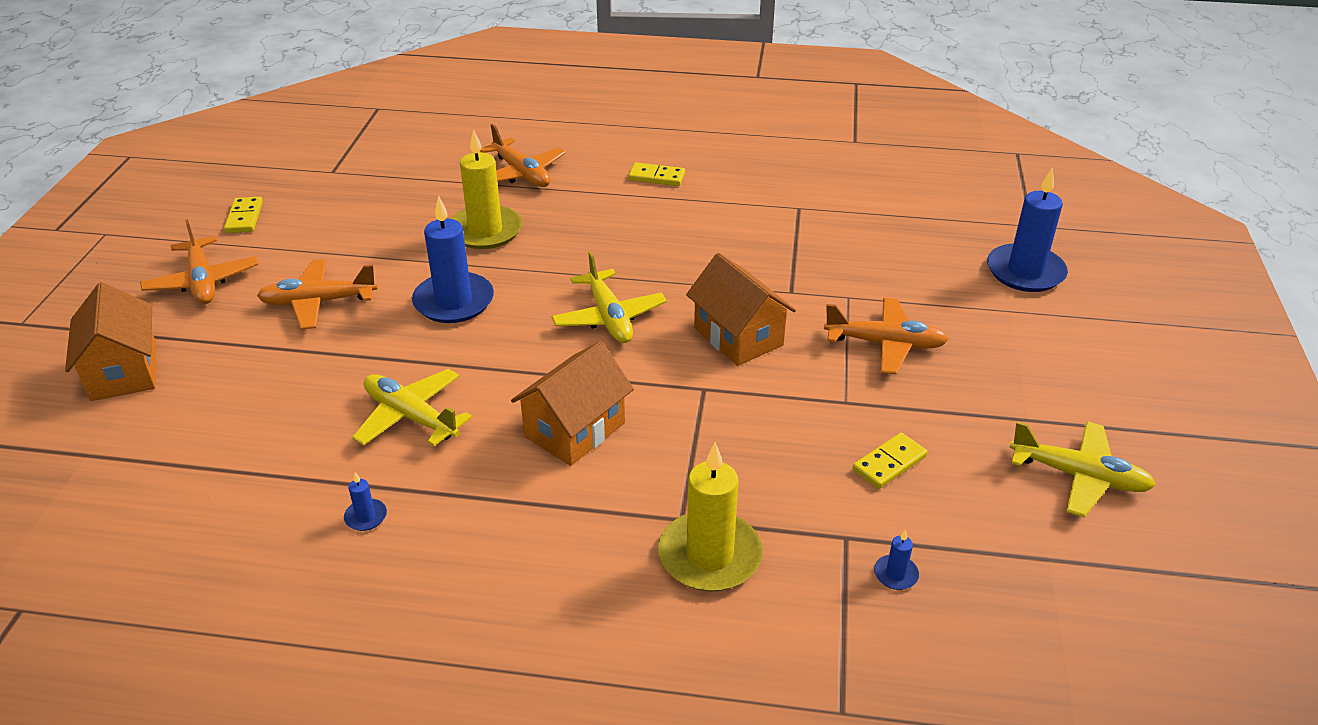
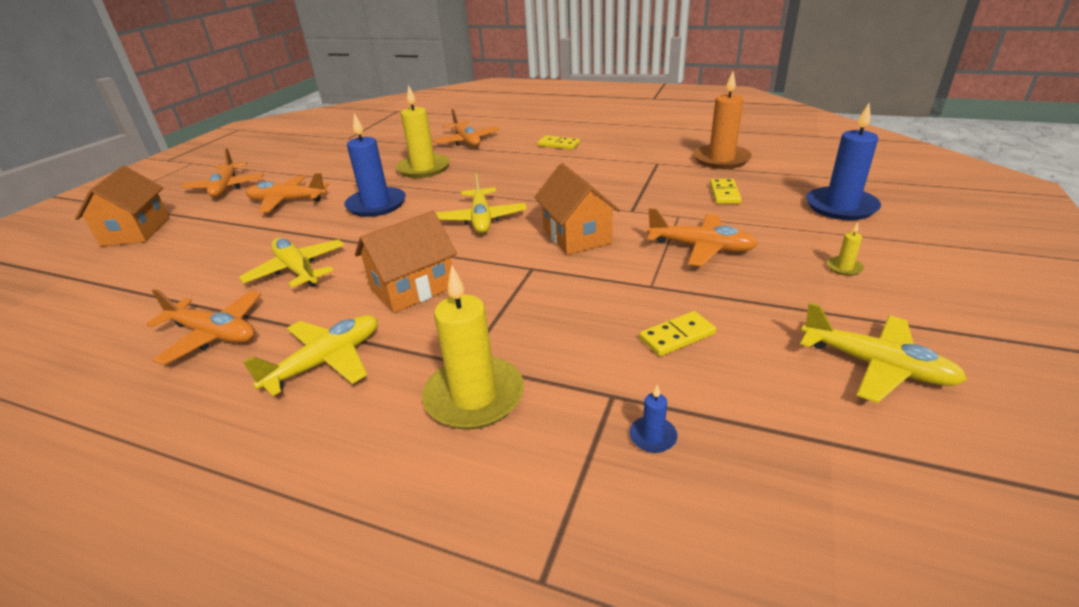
camera: 15 degrees right, 5 degrees down
(244, 217) = (278, 157): yellow domino -> yellow domino (724, 193)
(366, 517) = (214, 334): blue candle -> orange plane
(527, 535) = (326, 362): none -> yellow plane
(876, 198) = (721, 159): none -> orange candle
(1038, 360) = (844, 267): none -> yellow candle

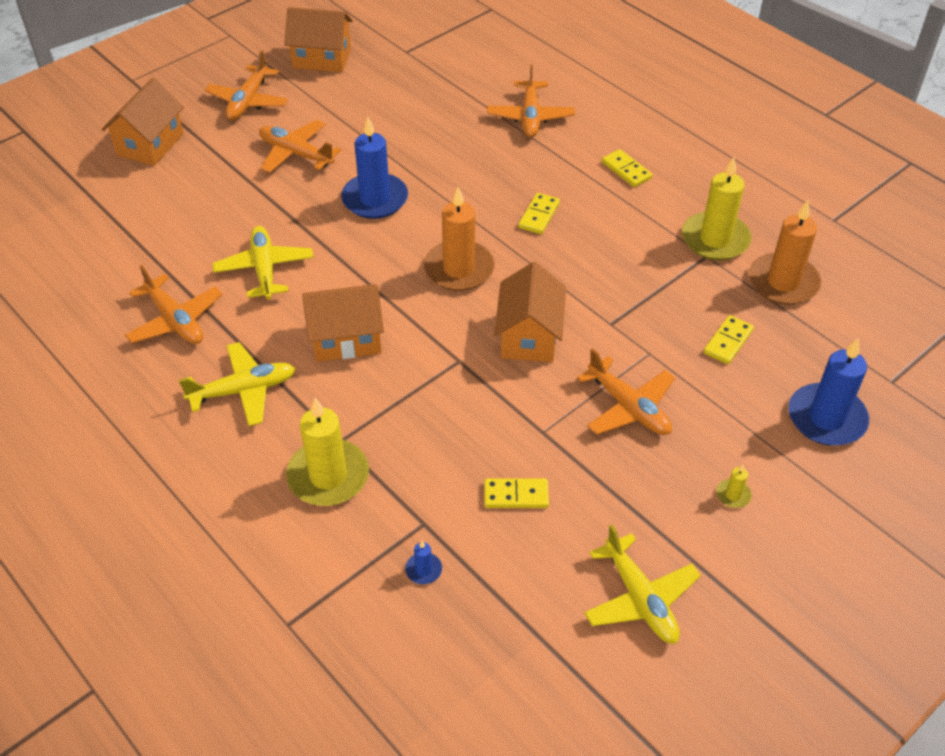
camera: 25 degrees right, 15 degrees up
(280, 155) = (322, 58): none -> orange house
(424, 168) = (453, 153): yellow candle -> yellow candle (715, 239)
(481, 219) = (459, 269): yellow plane -> orange candle
(518, 178) = (539, 215): none -> yellow domino

